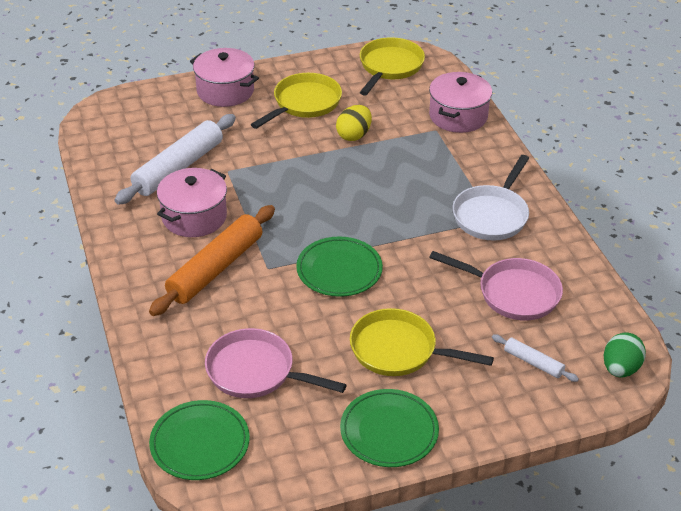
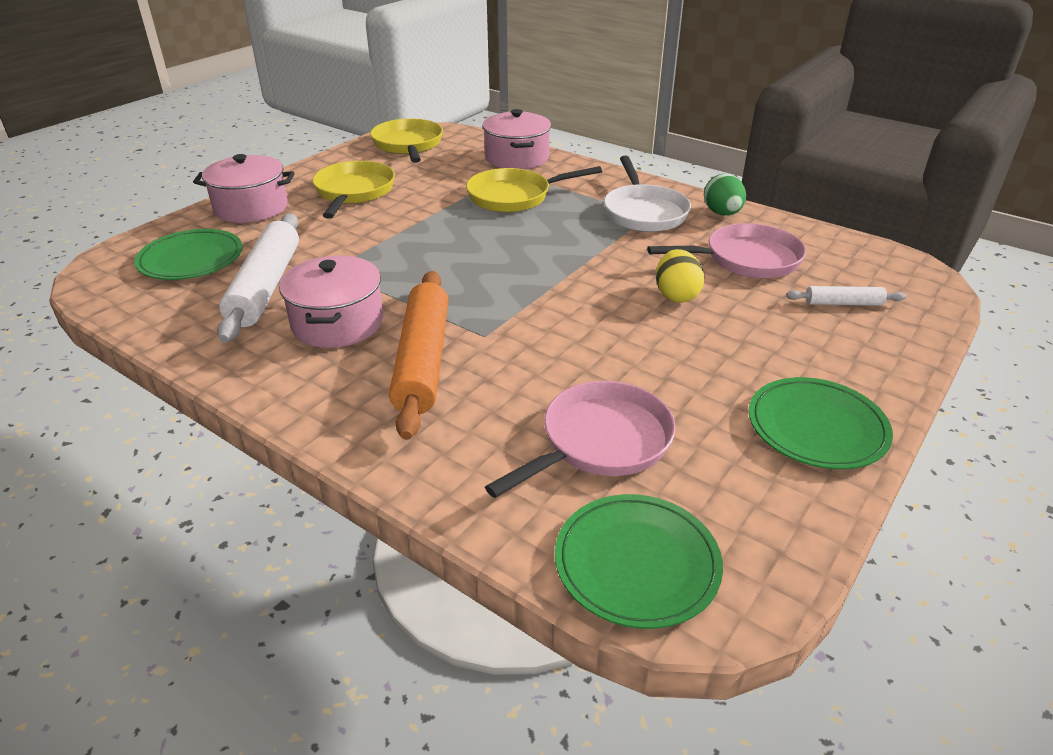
camera: 35 degrees left, 5 degrees down
(256, 371) = (600, 442): pink pan -> pink pan turned 150 degrees clockwise
(339, 270) = (563, 306): green plate -> green plate (191, 259)
(354, 135) = (436, 199): yellow egg -> yellow egg (676, 295)
(399, 350) = (718, 348): yellow pan -> yellow pan (514, 196)
(620, 369) = (911, 277): green egg -> green egg (722, 213)

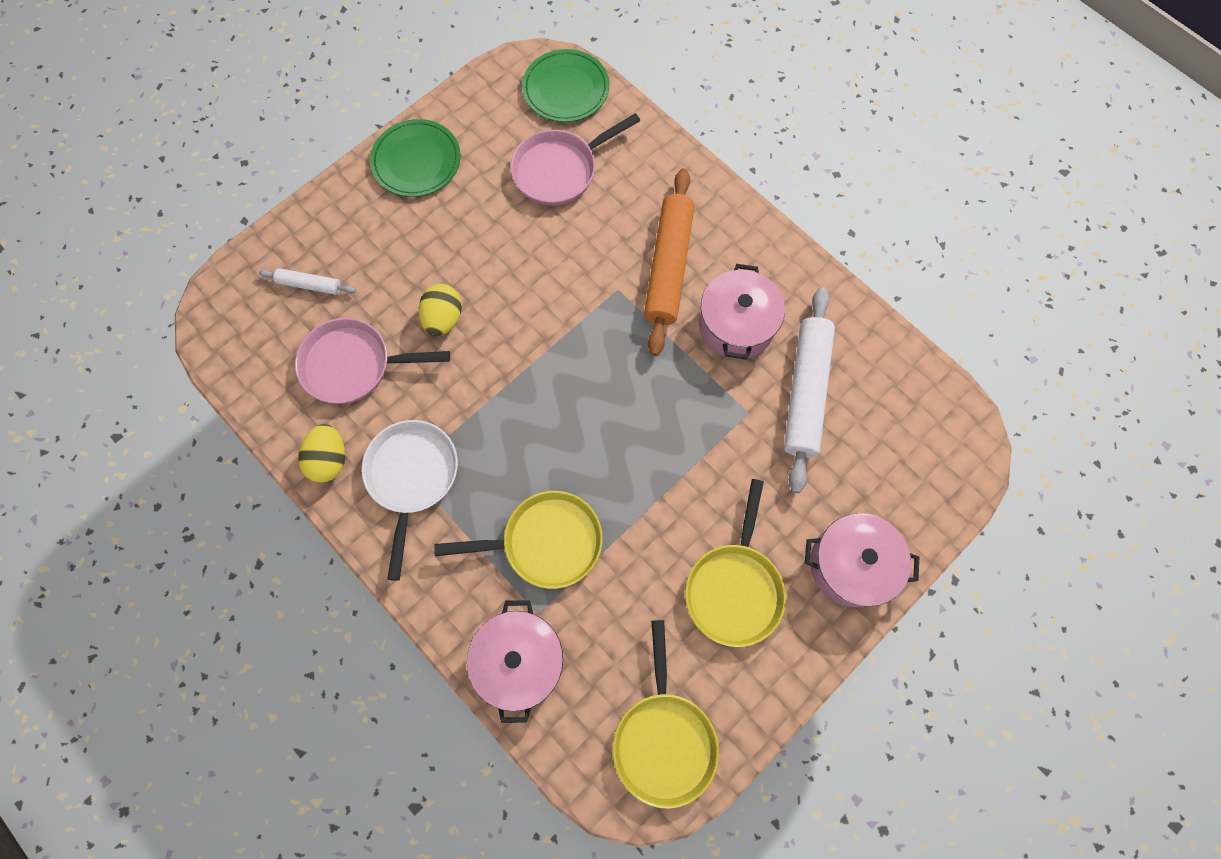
camera: 170 degrees left, 35 degrees up
(191, 259) = (888, 455): green plate -> none
(722, 213) = (329, 459): green egg -> yellow egg

